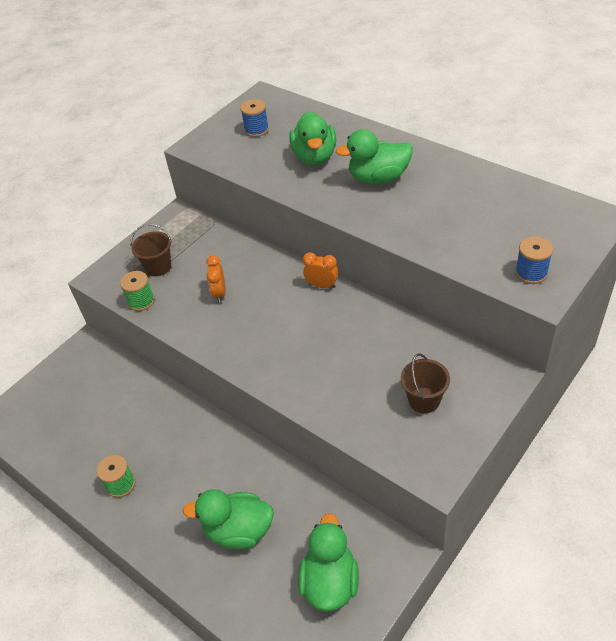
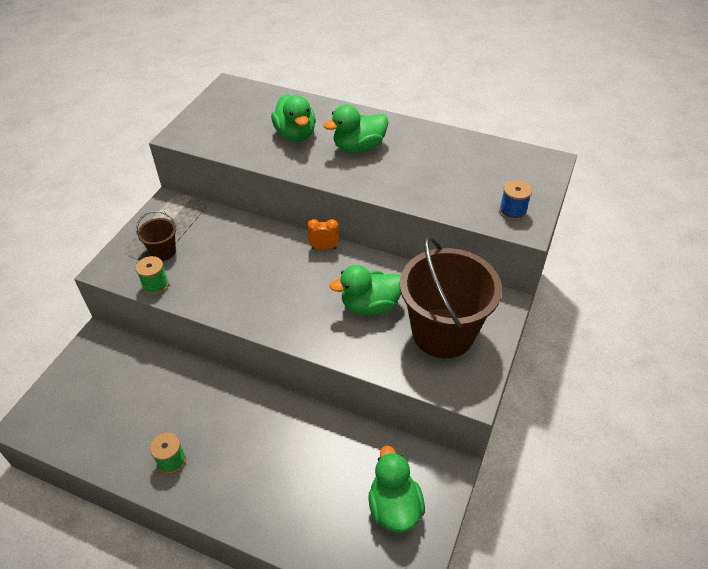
camera: 20 degrees left, 0 degrees up
(219, 293) = (231, 268): orange clock -> none
(238, 531) = (298, 480): green duck -> green duck (370, 306)
(256, 130) = (233, 116): blue spool -> none
(424, 400) = (443, 333): brown bucket -> brown bucket, size x2.26

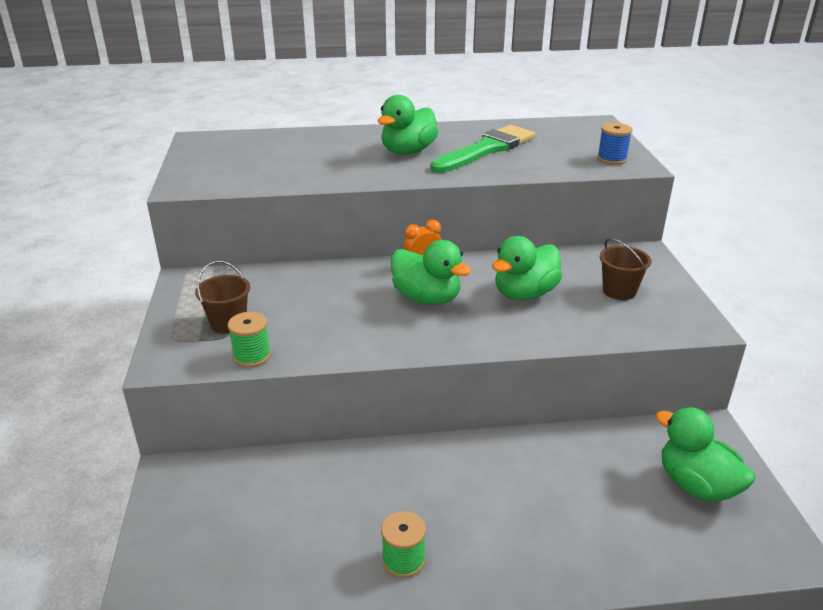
camera: 30 degrees left, 15 degrees down
(295, 135) = (326, 157): green duck -> green duck (427, 298)
(421, 165) = (486, 149): none -> green brush
(443, 333) = (619, 291): brown bucket -> brown bucket, size x0.44

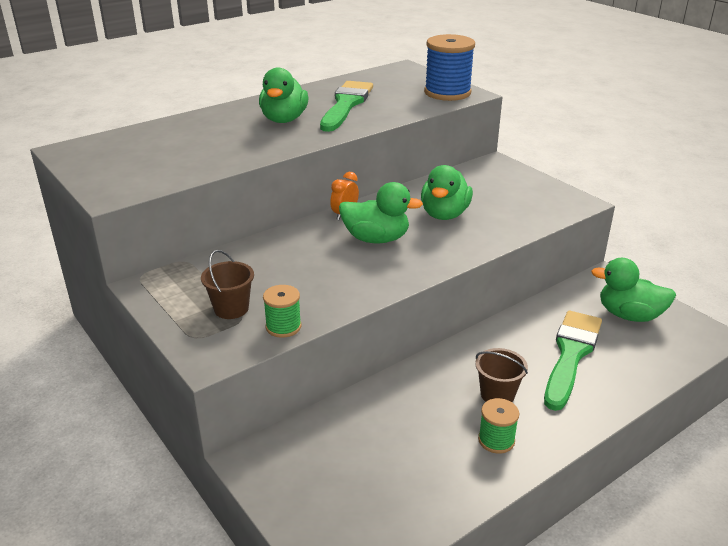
camera: 30 degrees left, 0 degrees up
(578, 502) = (571, 354): none -> green brush
(612, 159) = (447, 93): blue spool -> blue spool, size x1.87
(619, 291) = (506, 194): brown bucket -> brown bucket (497, 394)

